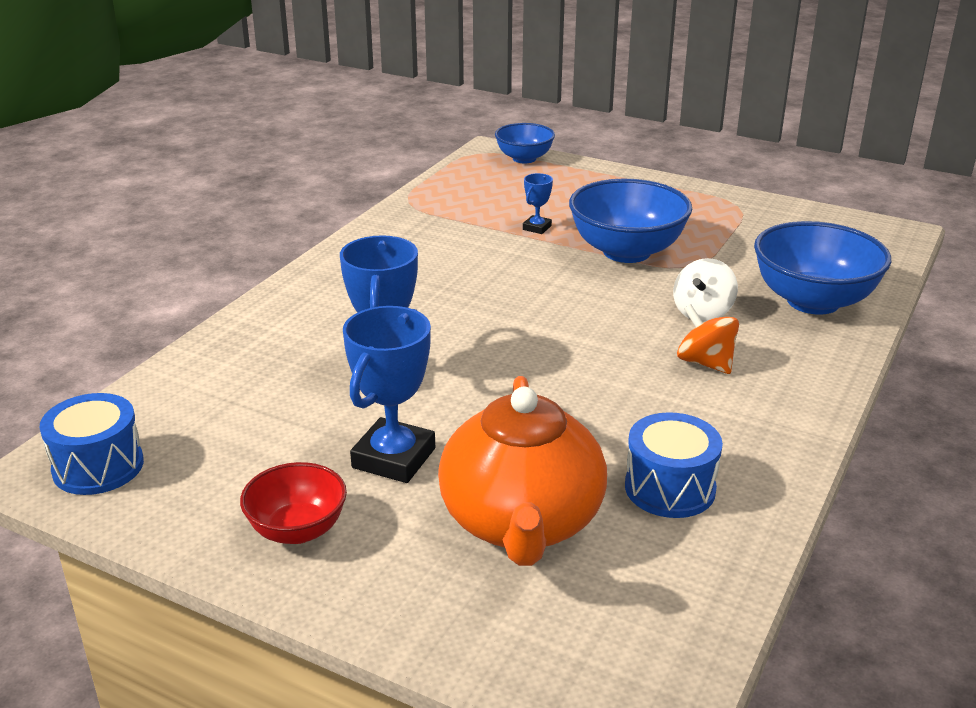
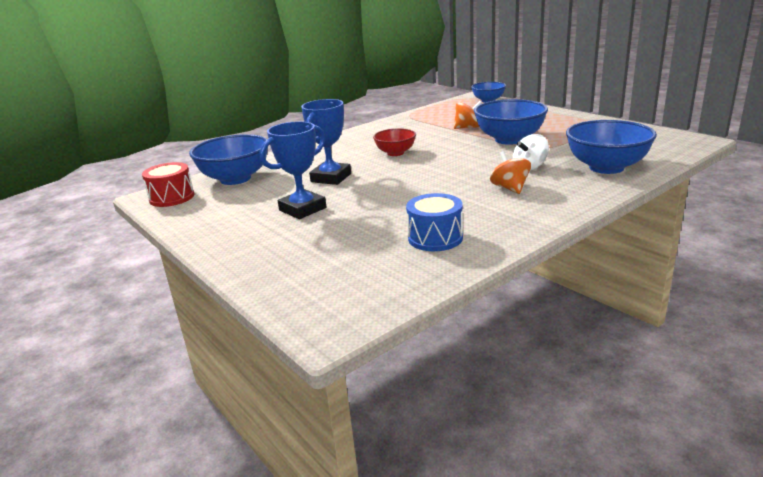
camera: 25 degrees right, 5 degrees down
(98, 466) = (172, 197): blue drum -> red drum
(195, 399) = (235, 179): none -> blue bowl
(297, 530) = (231, 230): red bowl -> red bowl (395, 153)
(522, 523) = (340, 242): orange teapot -> none
(537, 228) = (467, 127): blue trophy -> orange spinning top

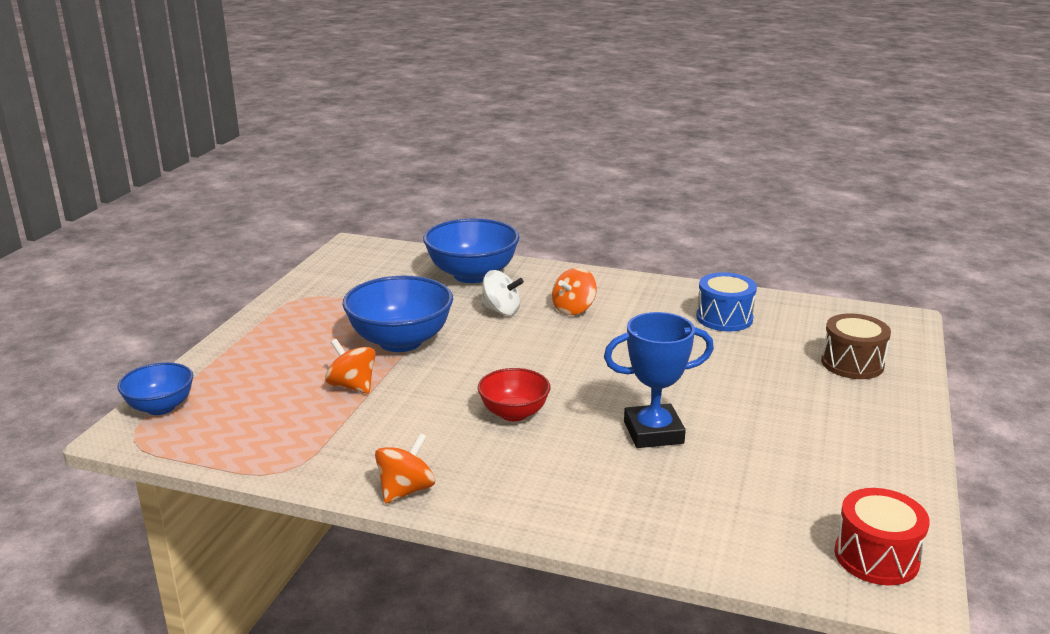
camera: 125 degrees left, 0 degrees up
(235, 179) = (748, 527): blue bowl -> none
(302, 209) = (760, 413): blue trophy -> none
(302, 263) = (852, 363): none -> brown drum
(365, 129) = (406, 490): none -> orange spinning top

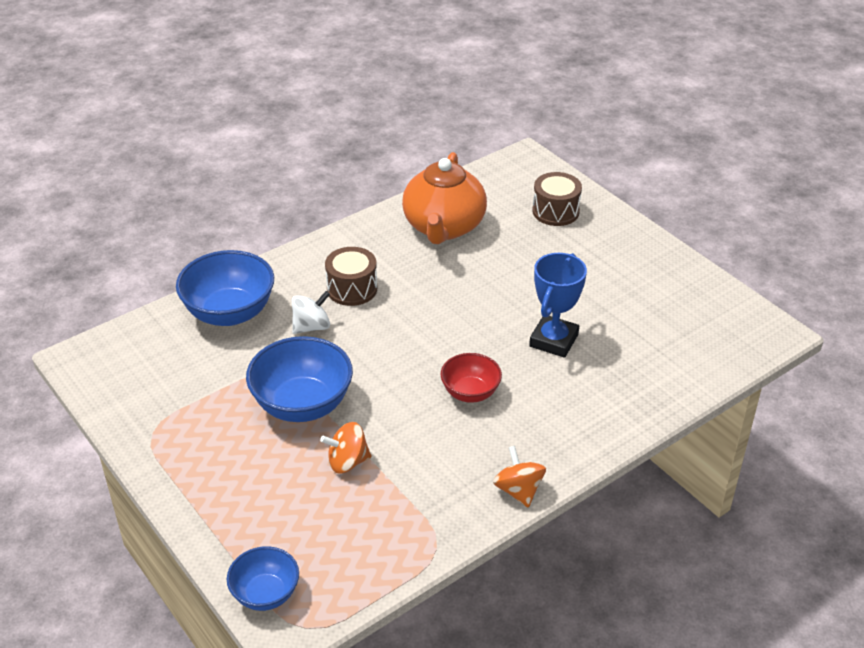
camera: 55 degrees left, 15 degrees up
(573, 309) = (352, 289): orange spinning top -> brown drum
(724, 318) = (444, 227): blue drum -> orange teapot
(876, 557) = (742, 326): red drum -> none

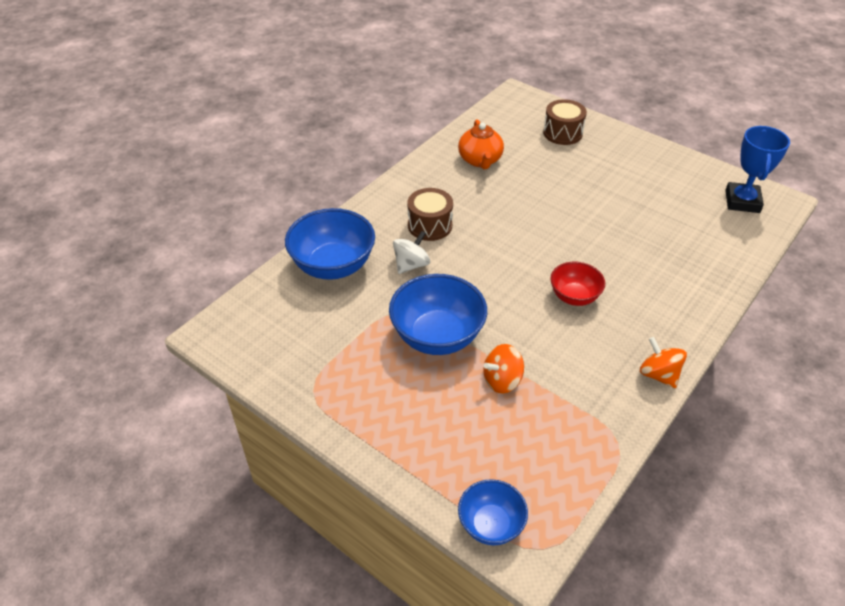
camera: 15 degrees left, 5 degrees up
(444, 227) = (480, 160): orange teapot -> orange teapot, size x0.63
(554, 340) = (617, 239): blue trophy -> blue trophy (742, 201)

